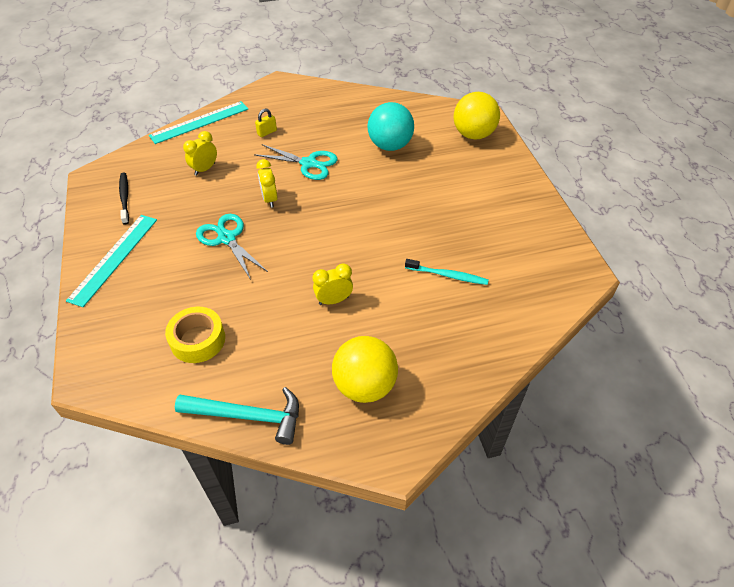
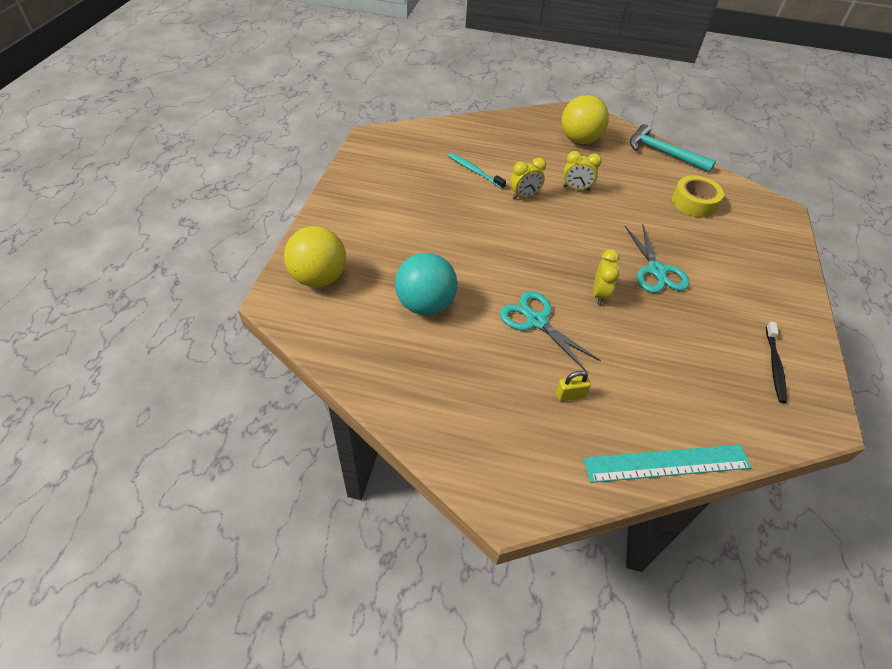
camera: 155 degrees left, 0 degrees up
(114, 258) = (776, 294): turquoise ruler -> none
(205, 169) = (669, 367): yellow clock -> yellow clock (524, 196)

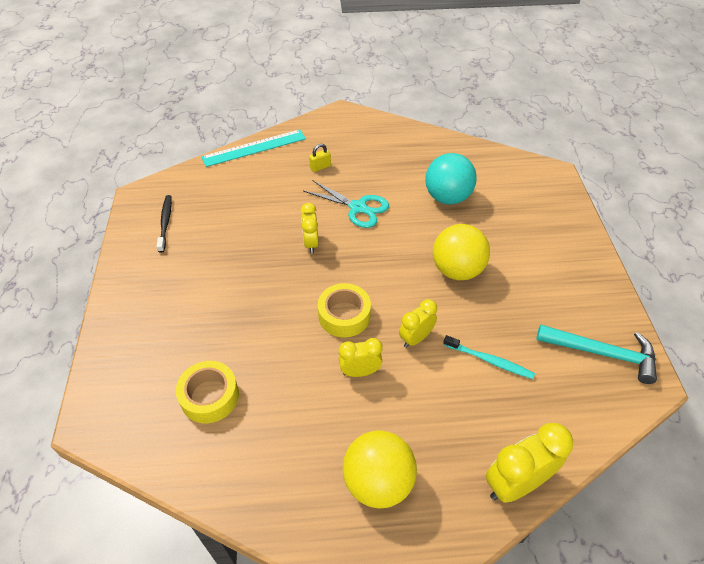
camera: 165 degrees right, 0 degrees up
(319, 278) = (540, 195): yellow ball -> yellow ball (457, 270)
(496, 121) = (515, 483): none -> yellow clock
(579, 225) = (344, 315): none -> yellow tape
(656, 271) = (259, 282): turquoise scissors -> none
(663, 153) = (246, 497): turquoise hammer -> turquoise hammer (602, 353)

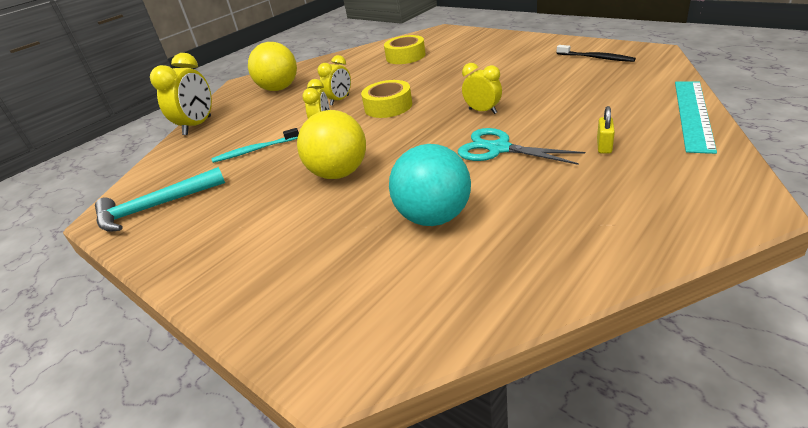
camera: 140 degrees right, 15 degrees down
(358, 208) = (498, 148): turquoise scissors -> turquoise scissors turned 45 degrees clockwise

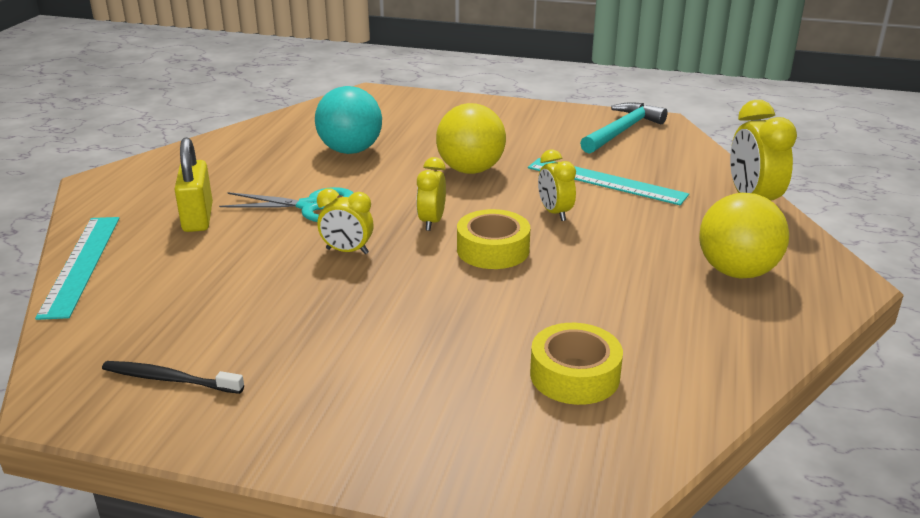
camera: 150 degrees right, 5 degrees down
(254, 150) = (606, 181): turquoise toothbrush -> turquoise ruler
(339, 100) = (585, 255): yellow clock -> yellow clock (432, 222)
(604, 146) = (198, 218): yellow padlock -> yellow padlock, size x1.85

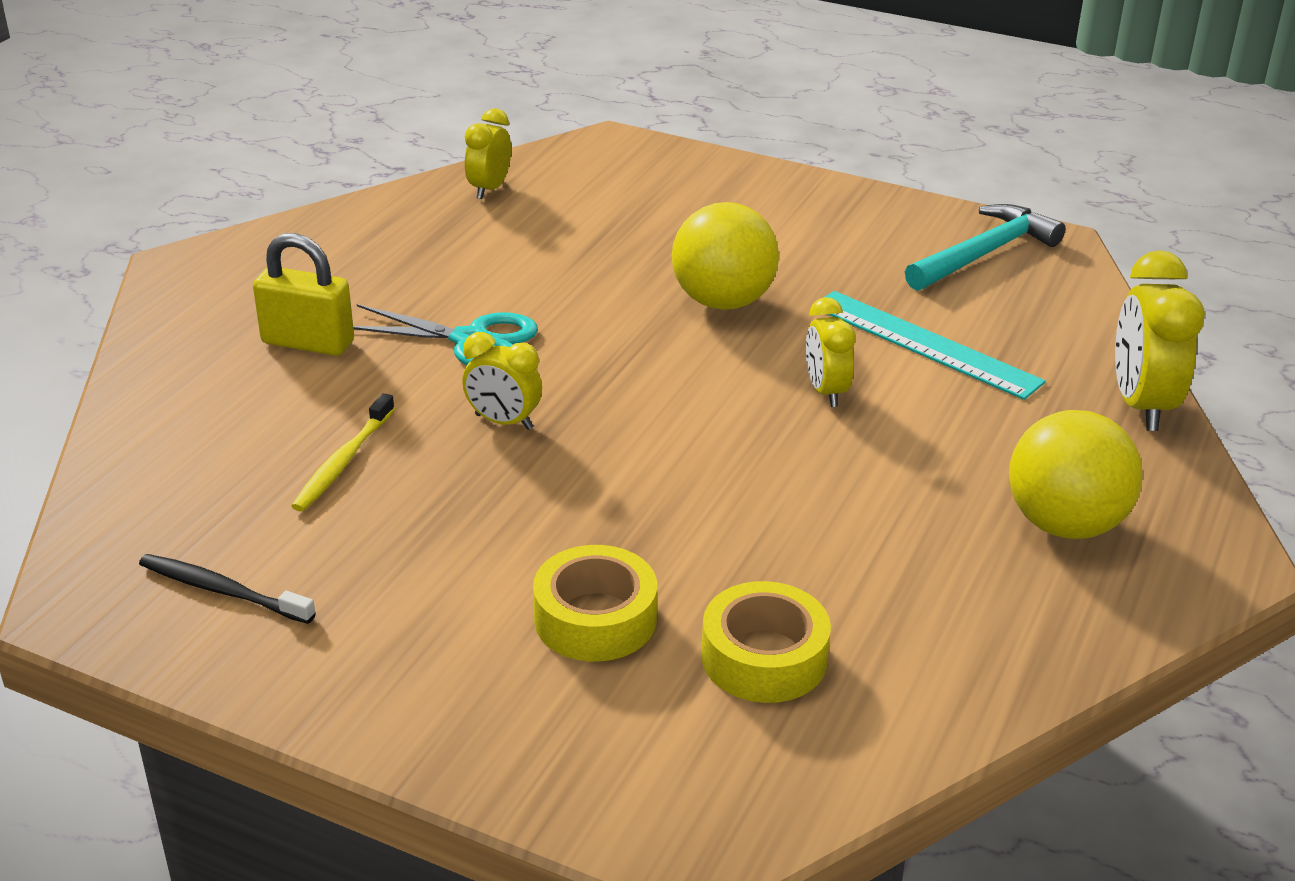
camera: 10 degrees right, 5 degrees up
(81, 264) = (138, 400): turquoise ruler -> none
(198, 218) = (308, 342): yellow padlock -> yellow padlock turned 75 degrees counterclockwise
(240, 287) = (342, 462): none -> yellow toothbrush
(350, 150) = (553, 248): turquoise ball -> none
(432, 222) = (638, 386): yellow clock -> yellow clock (489, 189)
(493, 250) = (713, 444): yellow tape -> yellow tape (595, 619)

